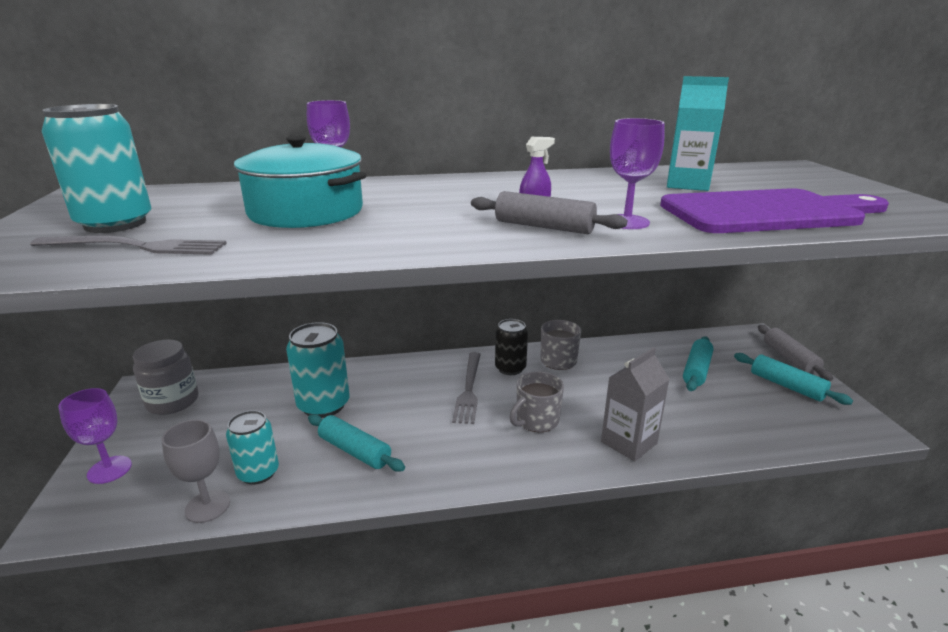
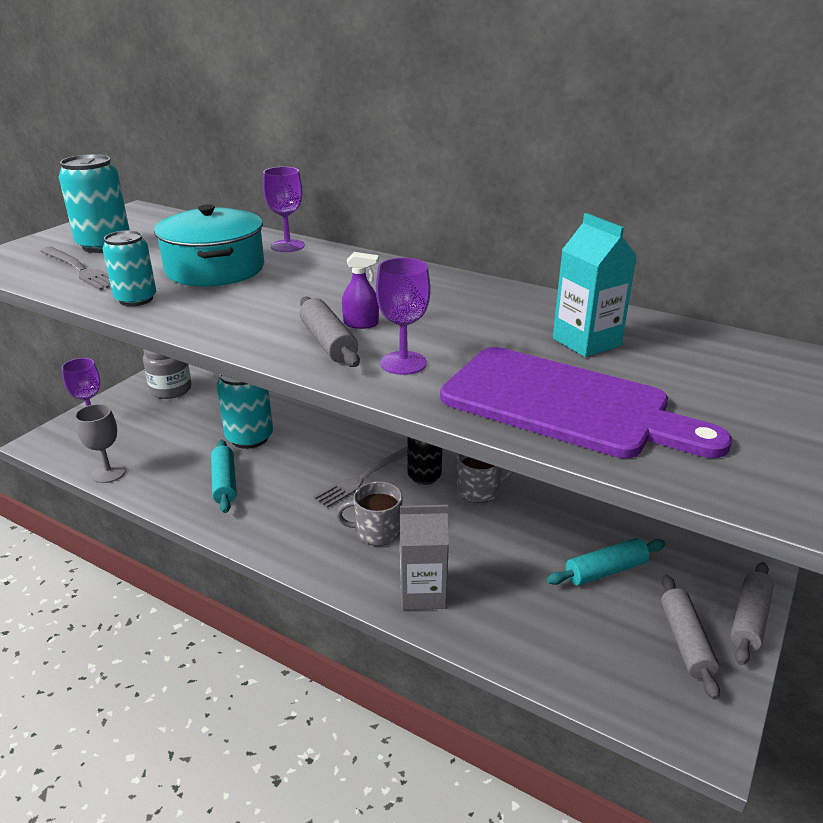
camera: 40 degrees right, 5 degrees up
(258, 473) = (156, 466): turquoise can -> turquoise can (136, 299)
(786, 386) = (685, 641): turquoise rolling pin -> grey rolling pin

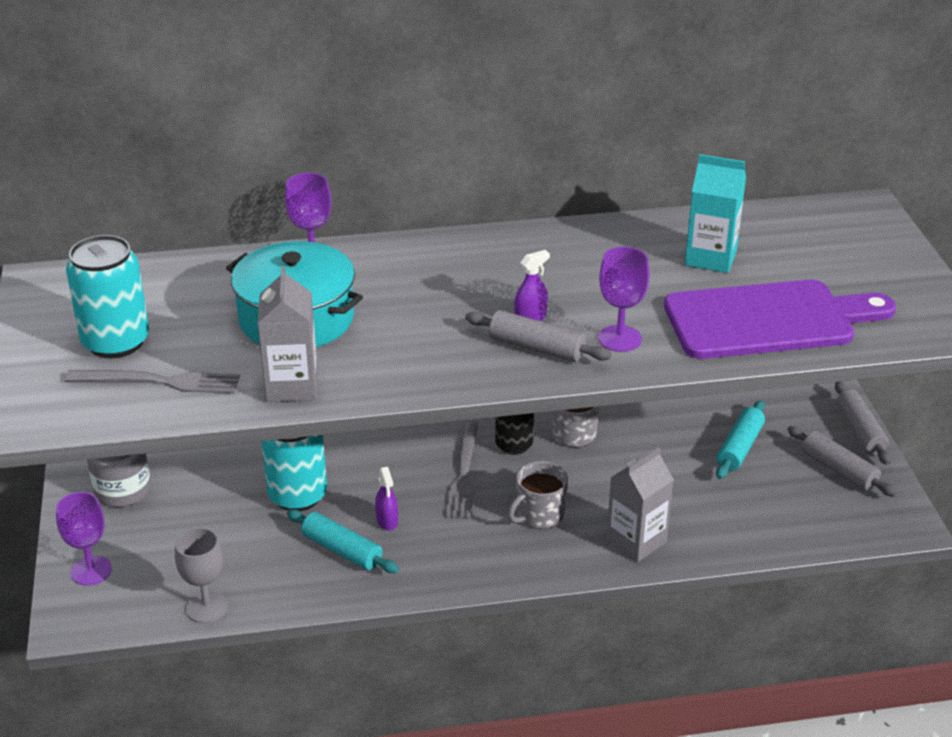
camera: 40 degrees left, 5 degrees up
(136, 299) = (292, 386): turquoise can -> grey carton
(276, 480) = (387, 521): none -> purple spray bottle

